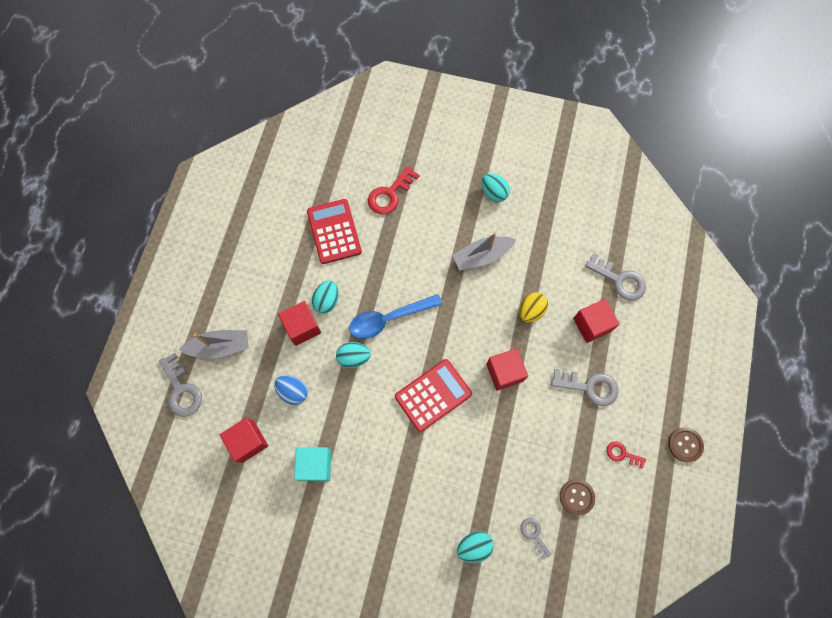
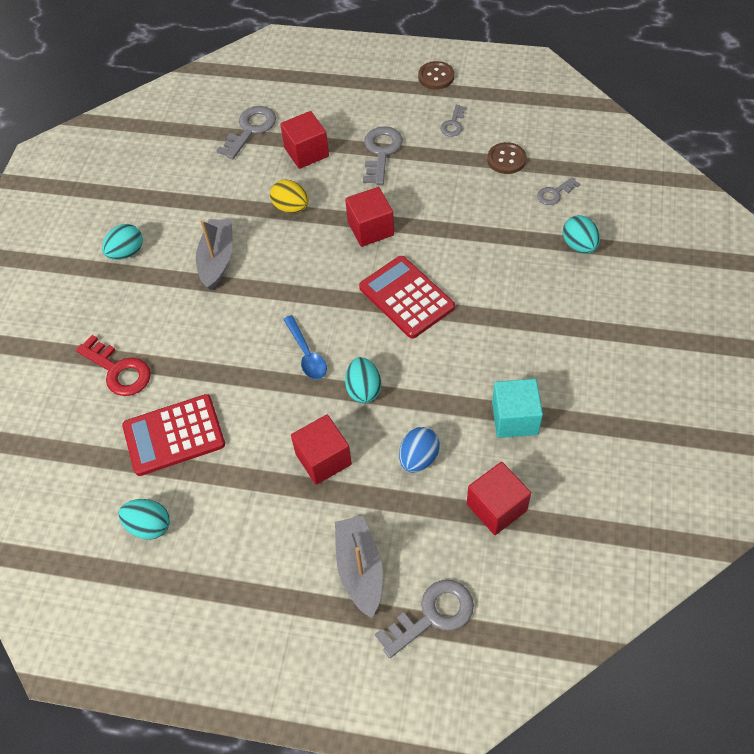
camera: 90 degrees left, 15 degrees down
(327, 300) = (282, 432): turquoise egg -> turquoise egg (149, 526)
(389, 319) = (306, 354): blue spoon -> blue spoon, size x0.65
(482, 256) = (217, 259): grey boat -> grey boat turned 150 degrees counterclockwise
(622, 454) = (453, 124): red key -> grey key

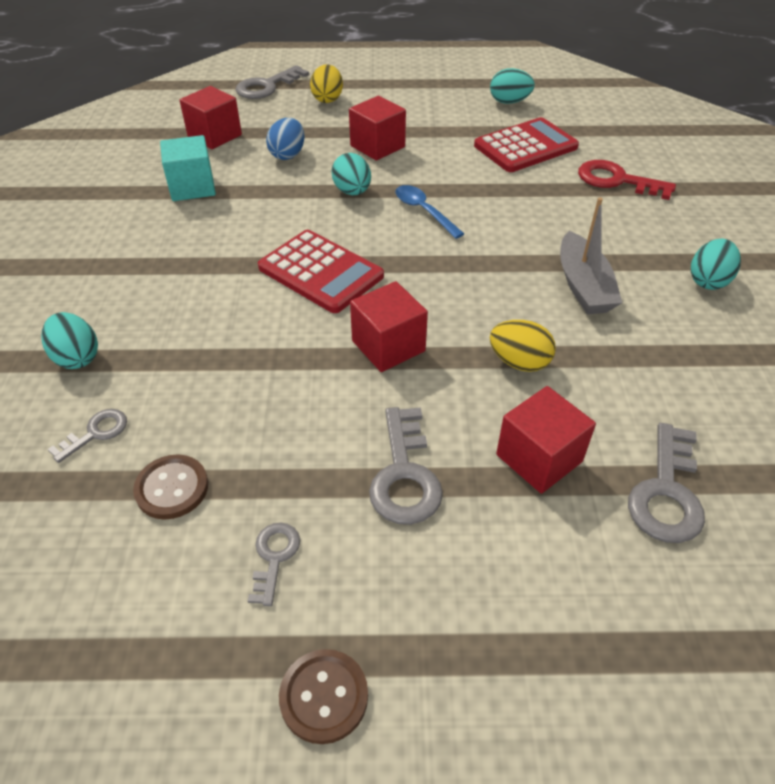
camera: 165 degrees right, 10 degrees down
(360, 569) = (327, 99): grey boat -> yellow egg

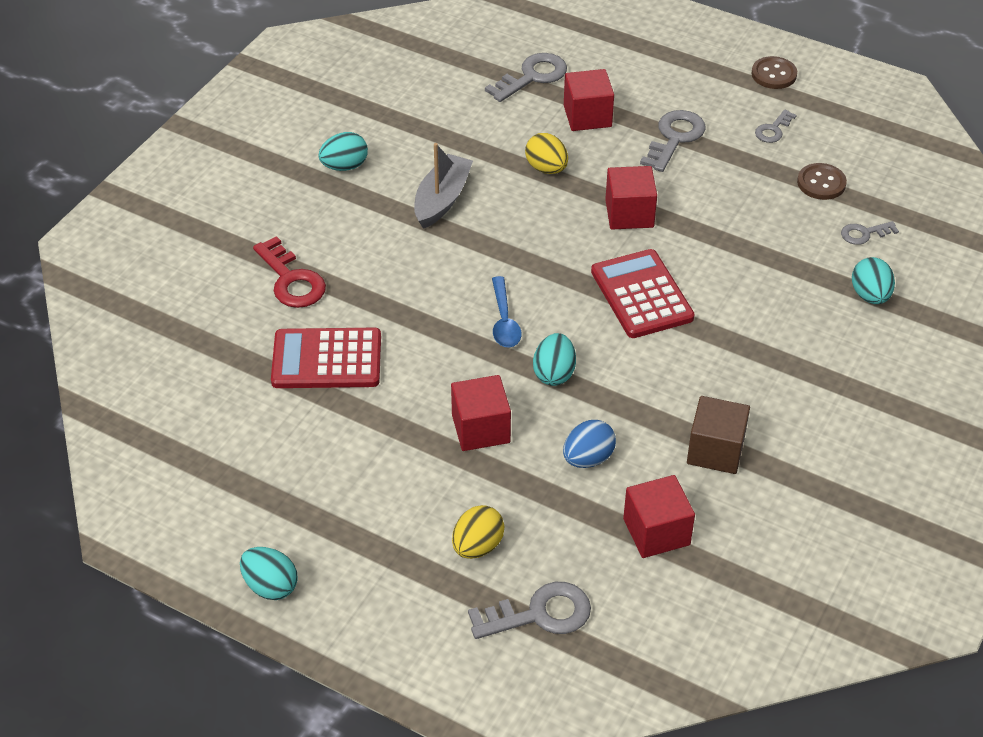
camera: 150 degrees left, 0 degrees up
(192, 187) = (715, 450): turquoise cube -> brown cube
(509, 102) = (267, 438): turquoise egg -> turquoise egg (270, 586)

